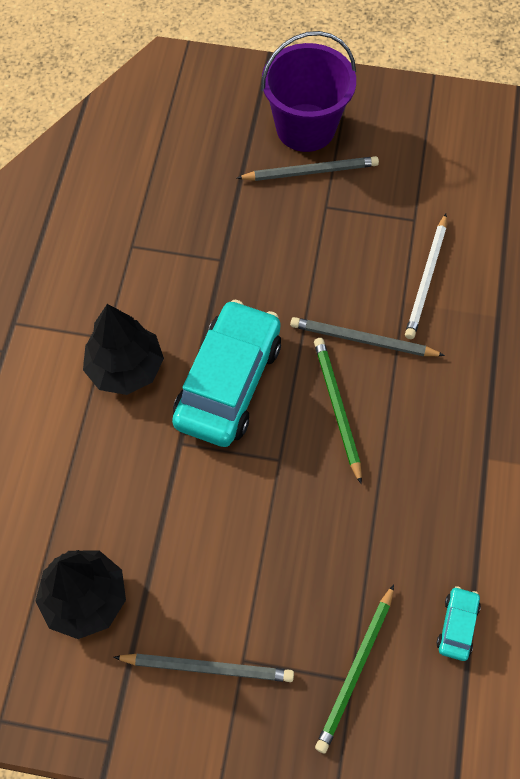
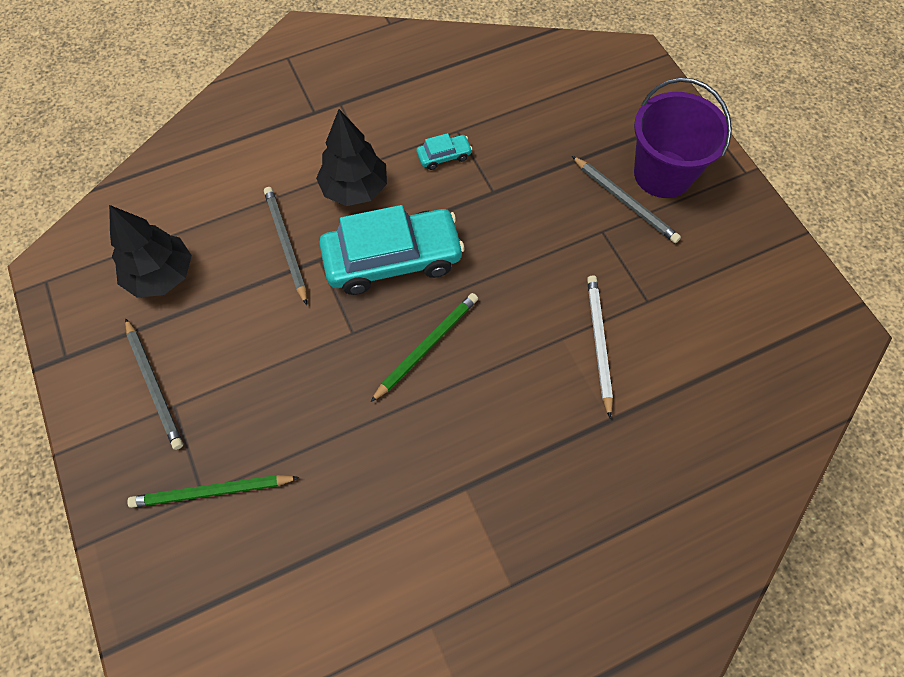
camera: 55 degrees right, 0 degrees up
(362, 340) = (502, 329): grey pencil -> grey pencil (286, 244)
(426, 279) = (598, 343): white pencil -> white pencil turned 105 degrees clockwise
(457, 625) = (296, 550): turquoise car -> turquoise car (444, 156)

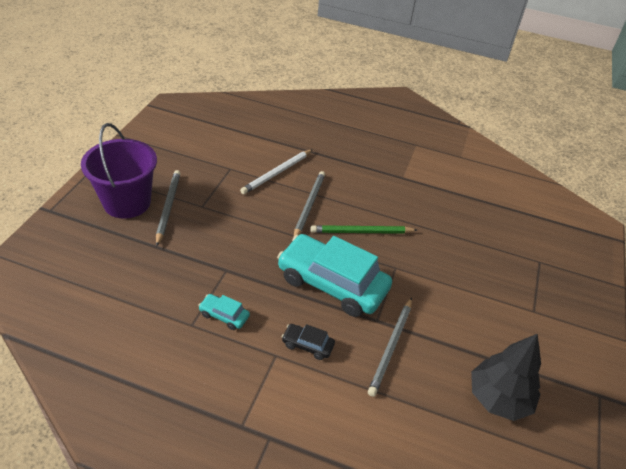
camera: 140 degrees left, 20 degrees down
(154, 385) = (541, 330): grey pencil -> grey pencil (309, 206)
(212, 492) = (533, 258): green pencil -> none
(355, 189) = (307, 345): black tree -> black car

